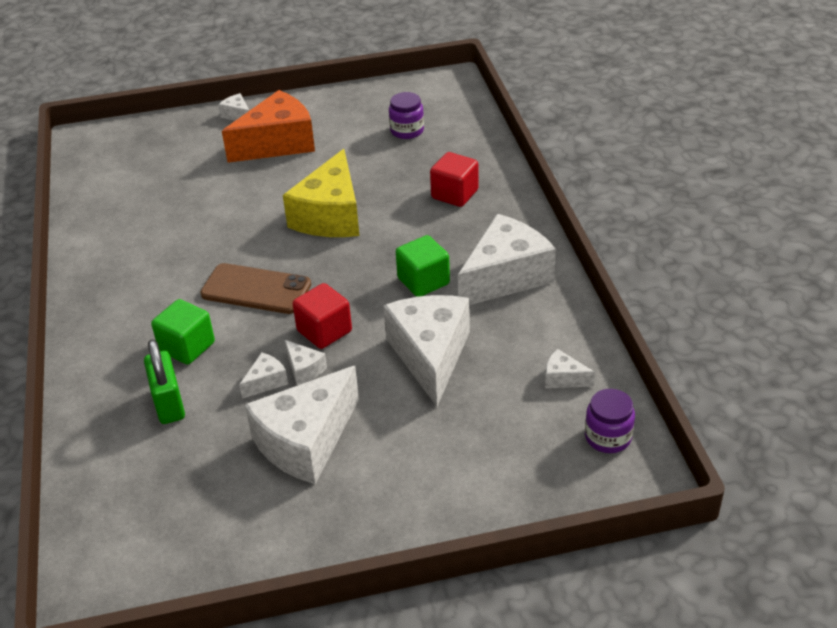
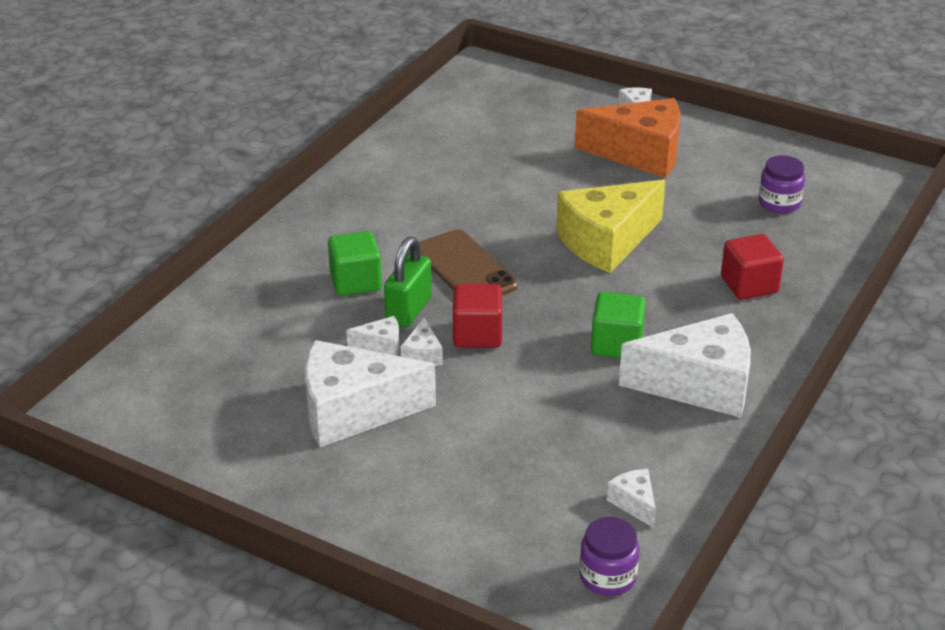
camera: 40 degrees right, 5 degrees down
(169, 404) = (290, 317): green padlock -> green padlock (408, 310)
(430, 355) = (540, 409): white cheese -> none

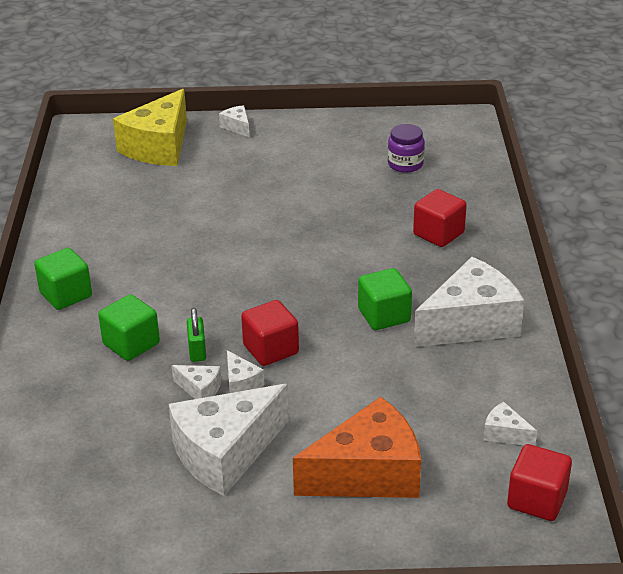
camera: 30 degrees left, 0 degrees up
(337, 217) = (66, 295): none -> green cube
(381, 346) = (200, 389): white cheese -> white cheese turned 60 degrees clockwise
(408, 310) = (197, 351): green padlock -> green padlock, size x0.65
(465, 268) = (213, 298): brown phone -> none
(606, 242) = (306, 237): yellow cheese -> yellow cheese (159, 147)
(607, 577) = (537, 500): purple jar -> red cube
(640, 153) = (270, 160): orange cheese -> orange cheese (368, 473)

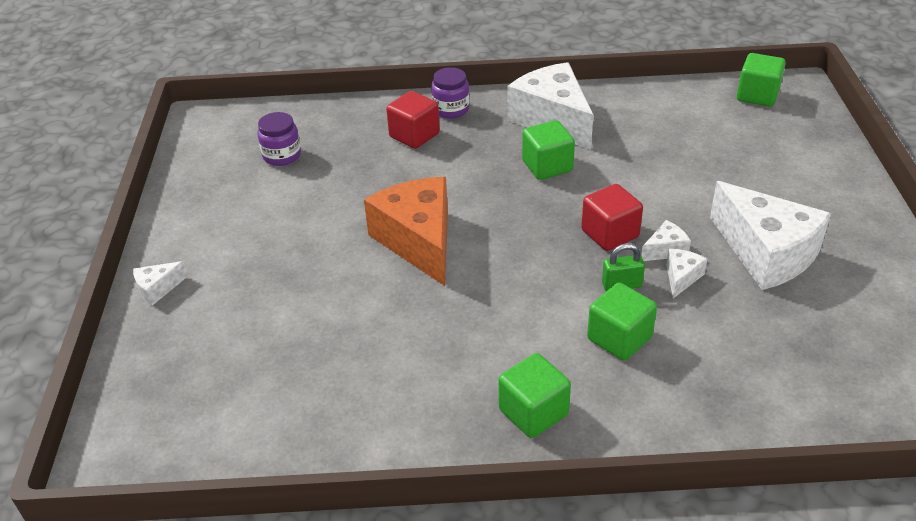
camera: 90 degrees left, 5 degrees up
(159, 147) = (187, 362): yellow cheese -> none
(368, 473) = (760, 171): orange cheese -> orange cheese (418, 241)
(487, 255) = (451, 109): none -> purple jar
(505, 434) = (690, 107): white cheese -> none
(537, 500) = (757, 95): red cube -> green cube

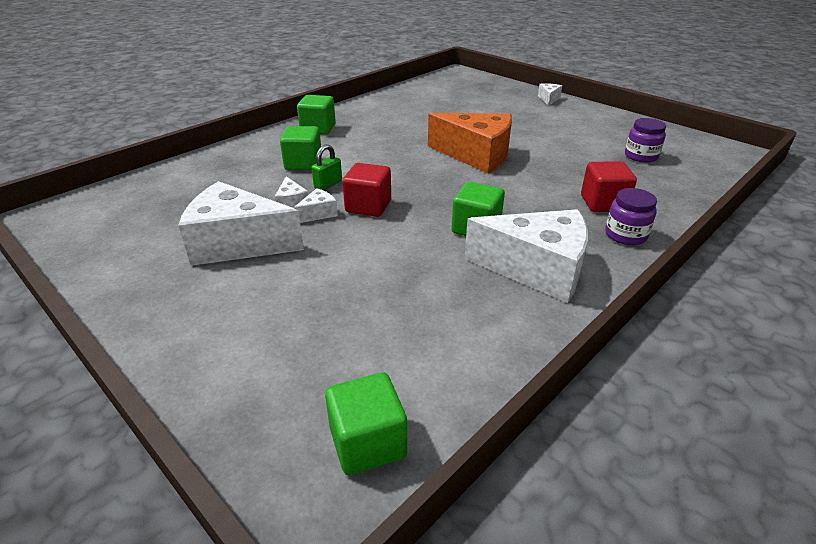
camera: 135 degrees right, 5 degrees down
(665, 250) = (318, 213): white cheese -> white cheese turned 150 degrees counterclockwise

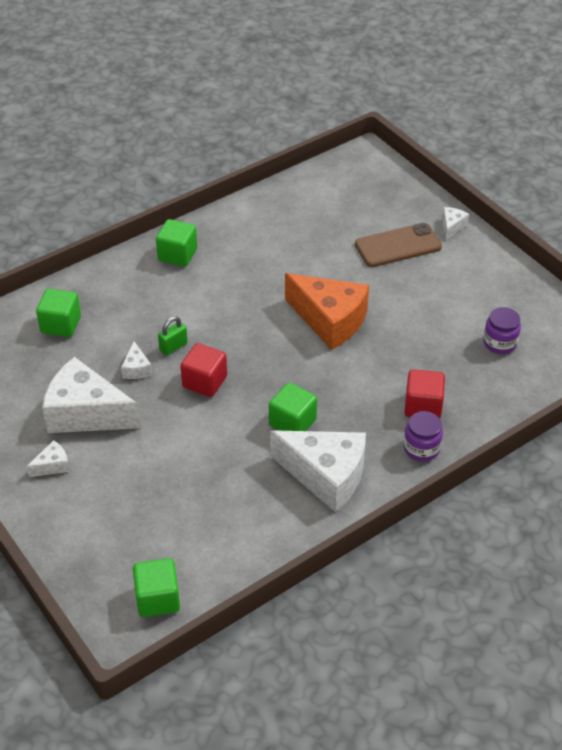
camera: 10 degrees right, 10 degrees up
(303, 163) = (154, 312): green cube -> green cube (61, 325)
(318, 213) = (158, 385): white cheese -> white cheese (52, 465)
(511, 111) = (398, 246): none -> brown phone

